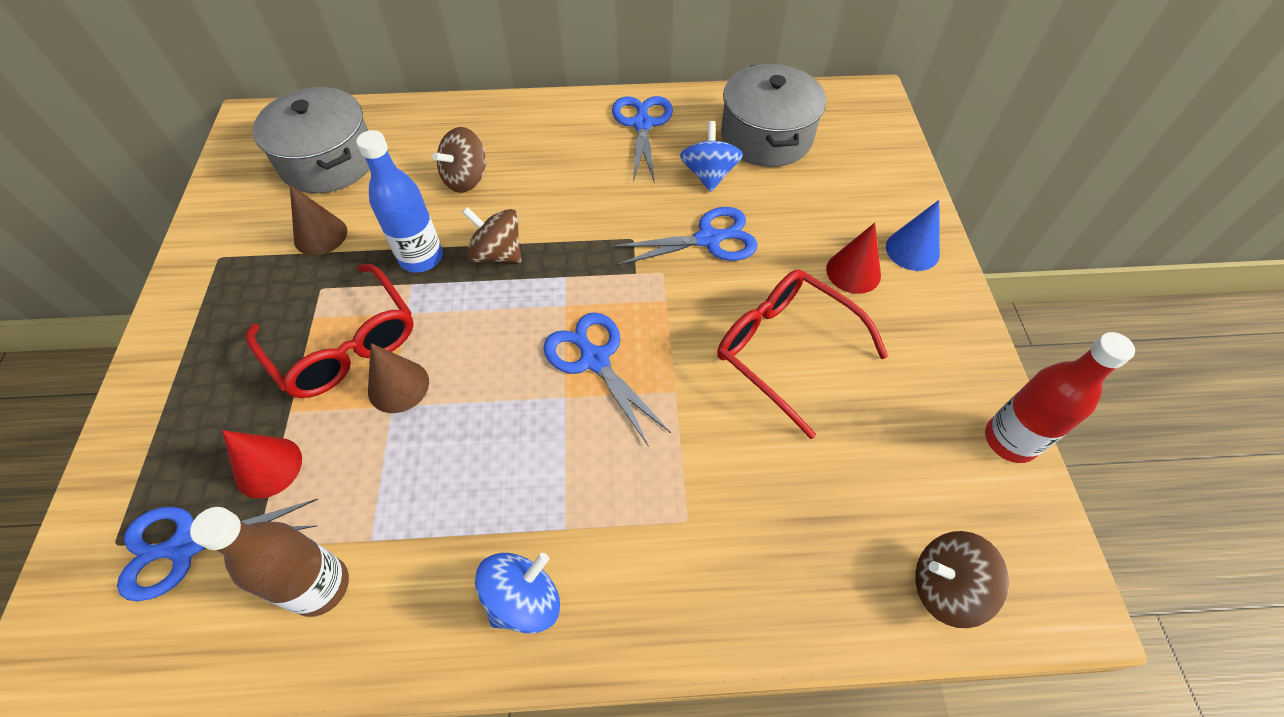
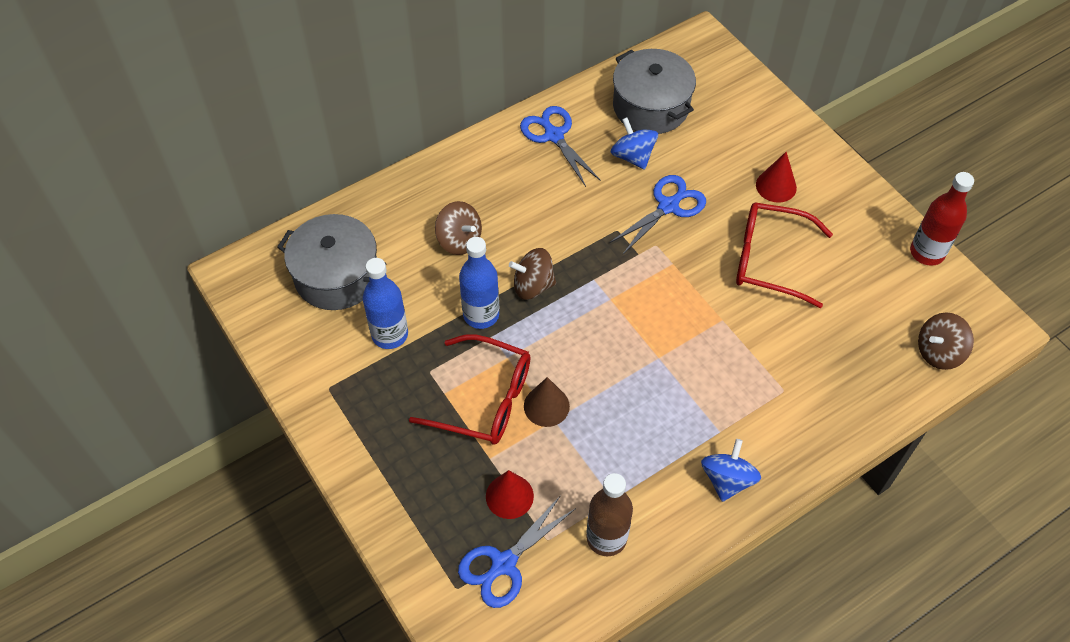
camera: 30 degrees left, 0 degrees up
(320, 235) = (390, 335): brown cone -> blue bottle
(466, 179) = (459, 240): brown spinning top -> brown spinning top turned 60 degrees counterclockwise
(594, 359) = (657, 325): blue scissors -> none
(912, 250) = (802, 153): blue cone -> none

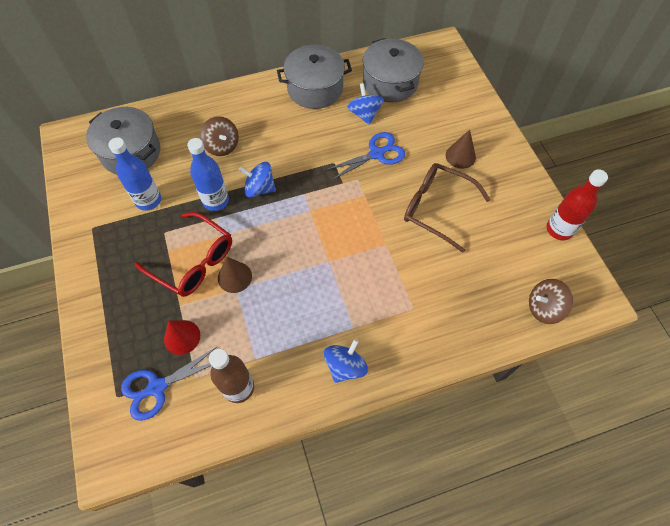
camera: 15 degrees right, 5 degrees up
(533, 285) = (259, 188): brown spinning top -> blue spinning top
(553, 135) = (315, 88): blue scissors -> grey pot
(769, 260) = (437, 208): red glasses -> brown glasses
(776, 186) = (460, 156): red cone -> brown cone

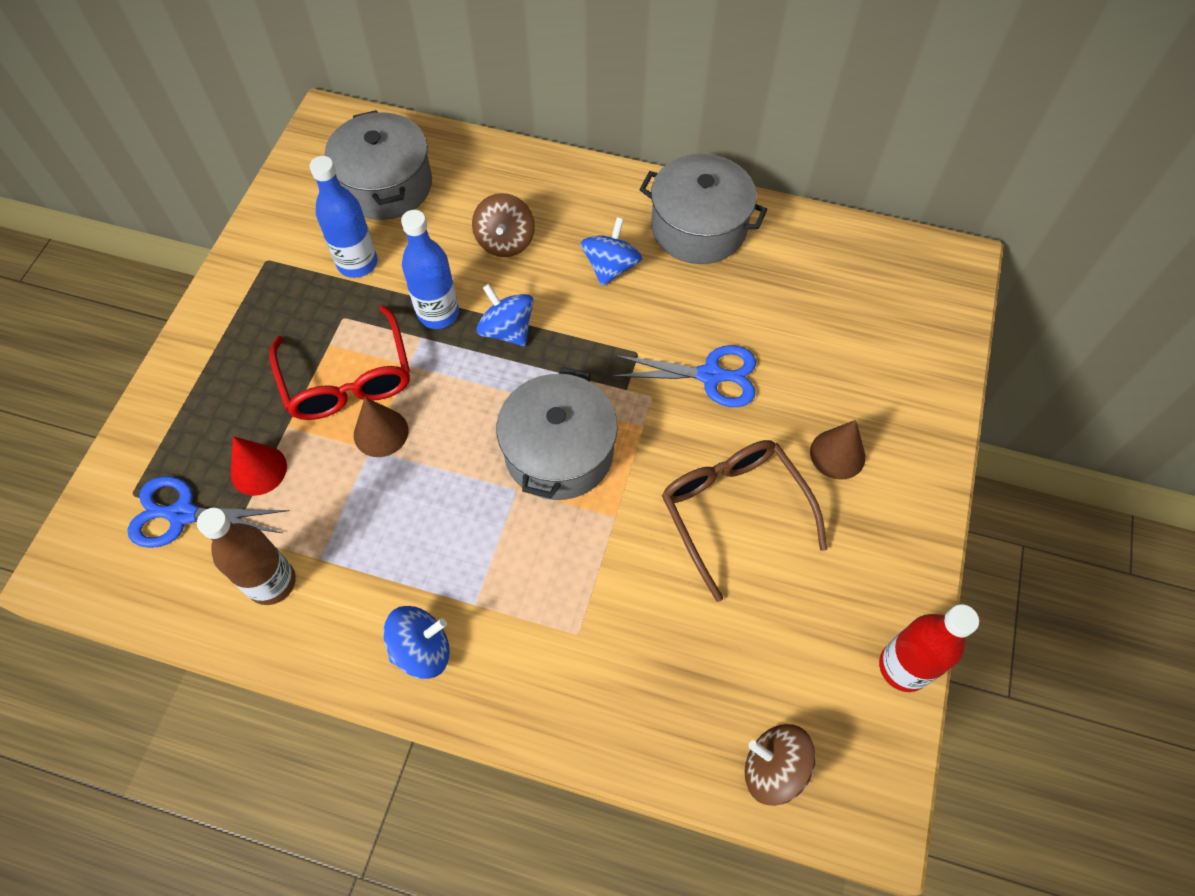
camera: 35 degrees right, 0 degrees up
(364, 114) = (741, 305): blue spinning top -> blue spinning top (611, 267)
(390, 82) = (820, 278): grey pot -> grey pot (559, 452)

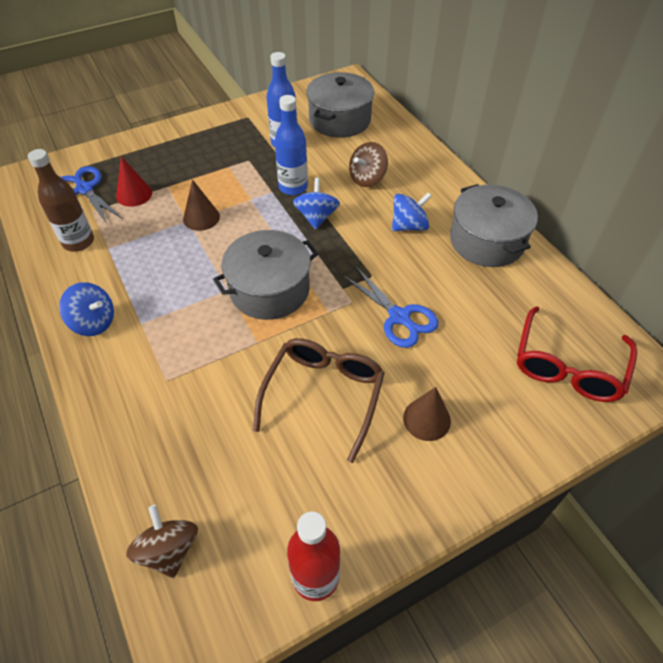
camera: 45 degrees right, 10 degrees down
(348, 379) = (217, 186): red glasses -> red glasses (568, 366)

